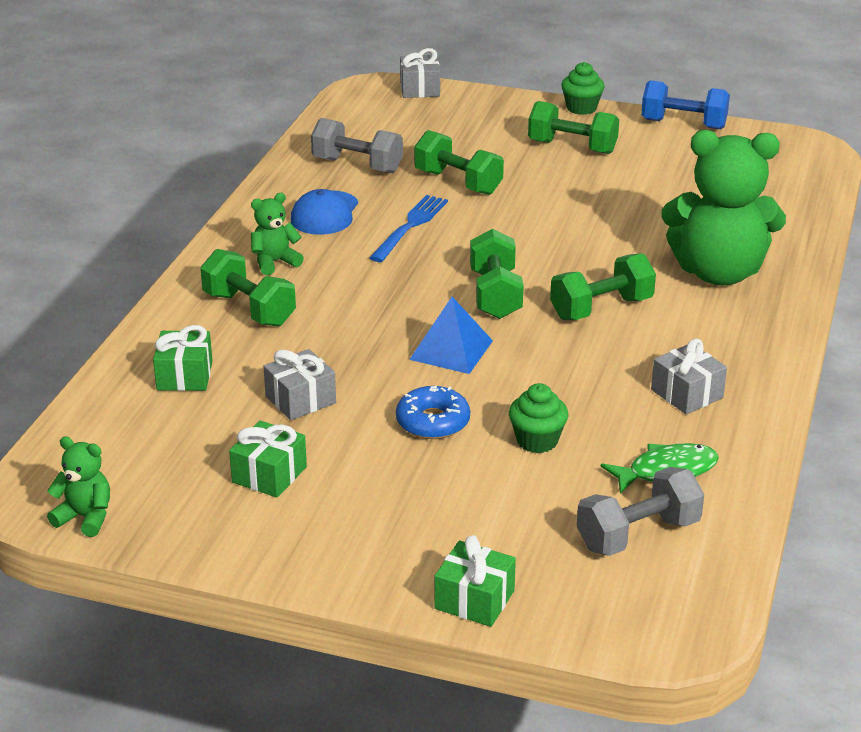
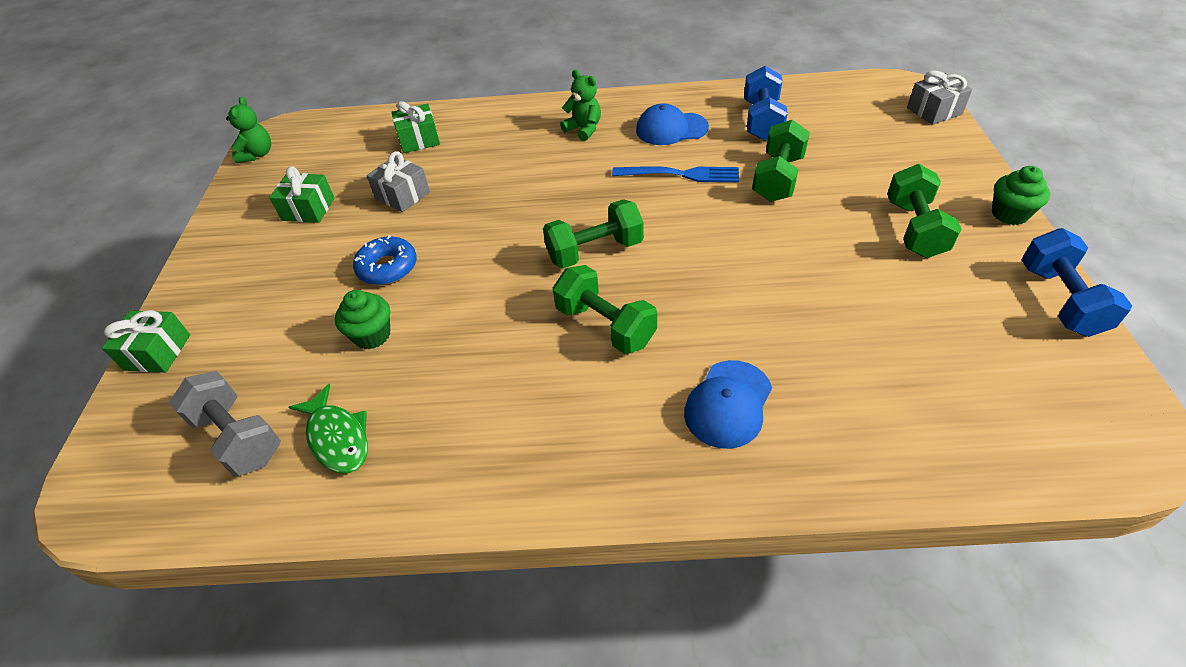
camera: 75 degrees right, 15 degrees up
(249, 309) = (513, 138): green dumbbell -> none
(357, 165) = (762, 120): grey dumbbell -> blue dumbbell
(451, 350) = (495, 249): blue pyramid -> none
(687, 394) = (473, 426): grey gift -> none
(718, 273) = (728, 404): green teddy bear -> blue cap

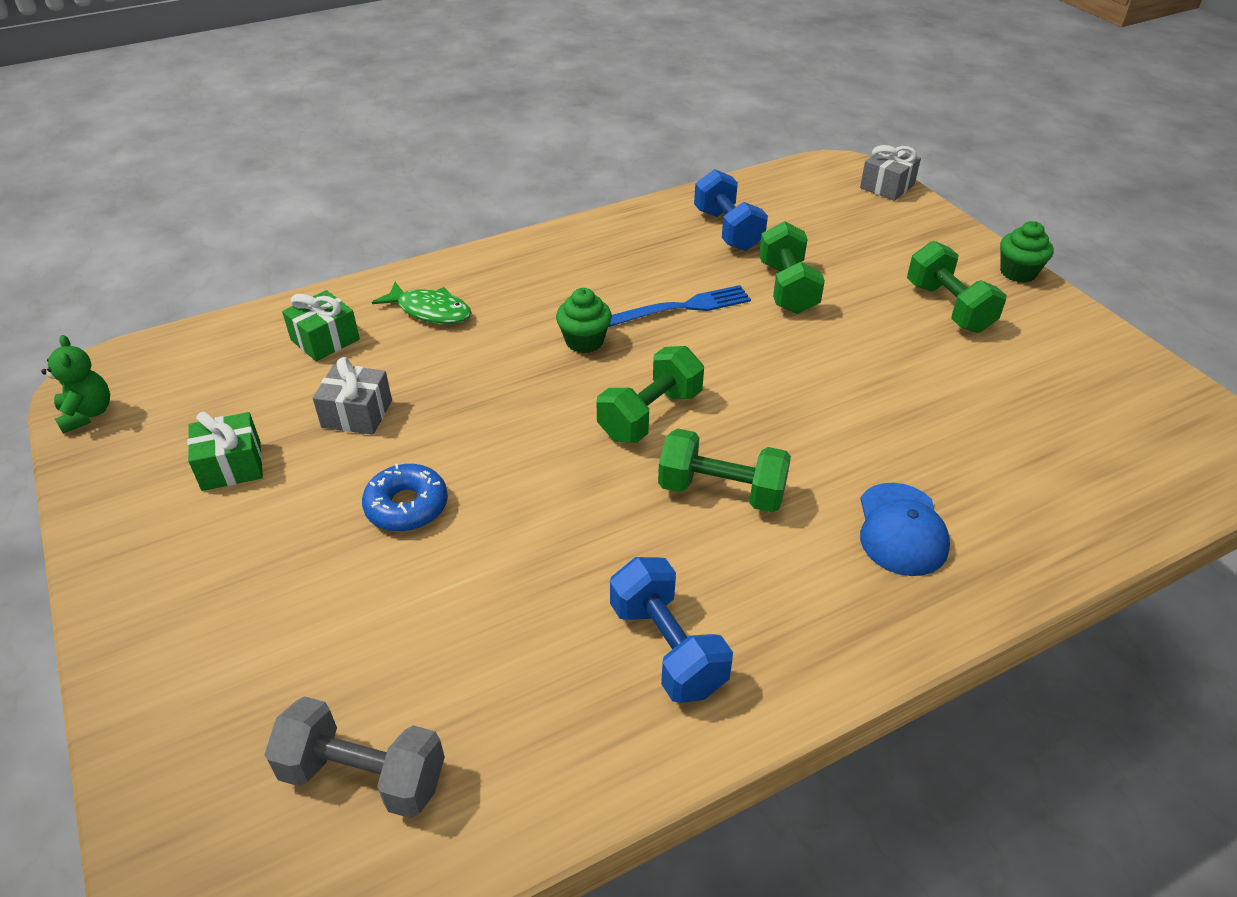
camera: 30 degrees left, 5 degrees down
(157, 352) = (146, 718): green gift -> none
(338, 438) = (501, 724): green fish -> green fish (430, 311)
(372, 335) = (450, 591): green cupcake -> green cupcake (584, 341)
(584, 129) = (534, 281): green teddy bear -> none
(671, 129) = (636, 259): blue cap -> none
(1060, 300) = (1108, 341): blue dumbbell -> blue dumbbell (667, 648)

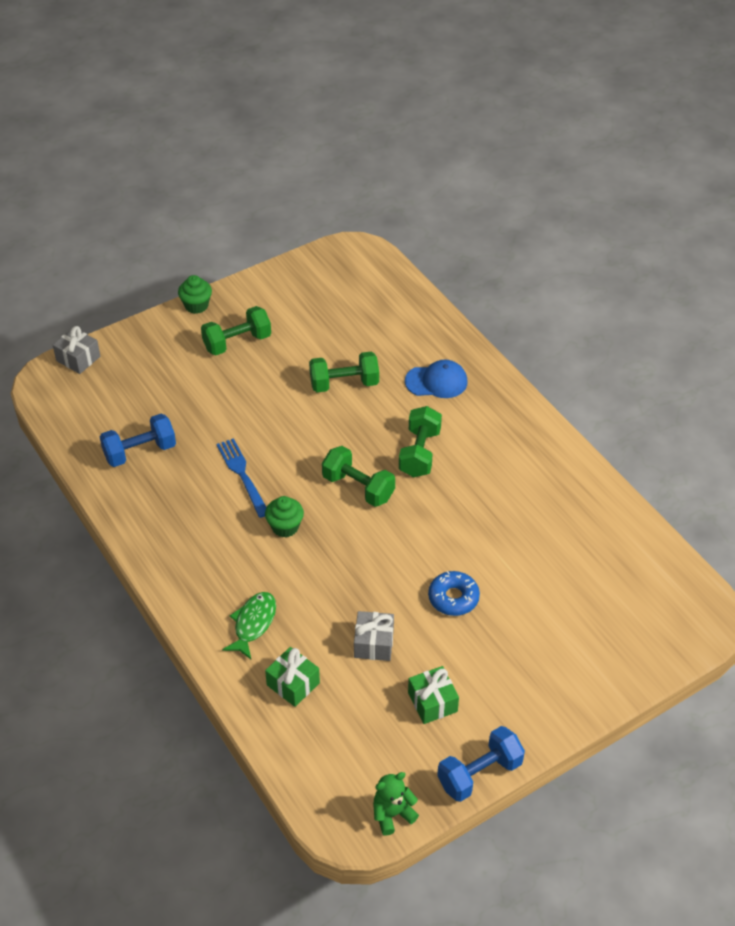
camera: 95 degrees left, 5 degrees up
(364, 775) = (625, 580): grey dumbbell -> none
(667, 648) = (530, 472): blue dumbbell -> blue dumbbell (479, 774)
(787, 288) = (217, 420): green dumbbell -> green dumbbell (344, 384)

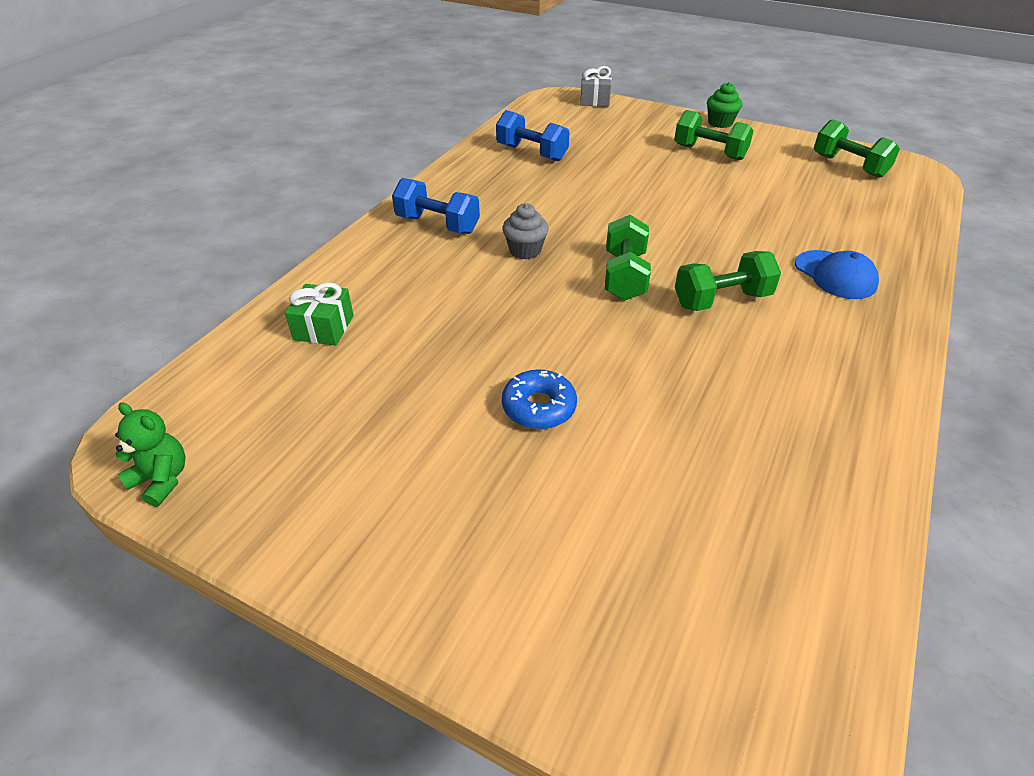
camera: 60 degrees right, 5 degrees down
(242, 474) = (562, 206): blue fork -> none
(253, 623) = (386, 275): green fish -> none
(285, 527) = (525, 250): green cupcake -> grey cupcake
(344, 384) = (745, 220): green dumbbell -> green dumbbell (849, 166)
(373, 643) = (419, 366): grey gift -> none
(432, 702) = (360, 450): green gift -> none
(479, 774) = (260, 548): blue dumbbell -> blue dumbbell (437, 225)

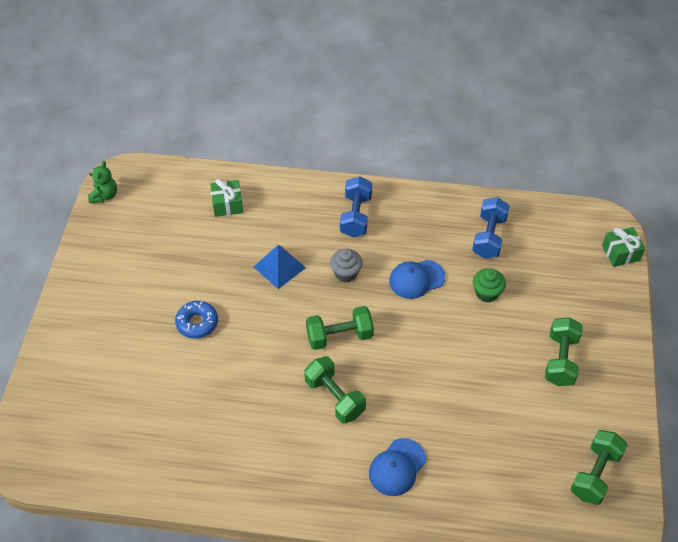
camera: 70 degrees right, 10 degrees up
(479, 302) = (279, 267): none -> blue pyramid
(564, 205) = (416, 279): none -> blue cap
(594, 100) = (620, 253): grey gift -> green gift
(720, 123) = (630, 360): green cupcake -> green cupcake (487, 293)

